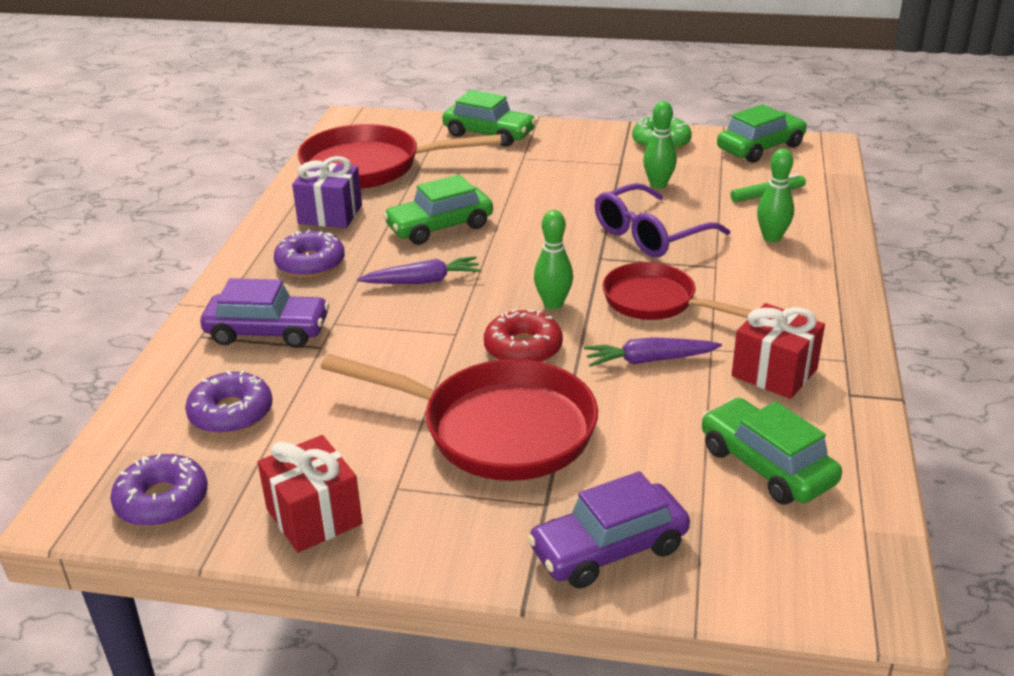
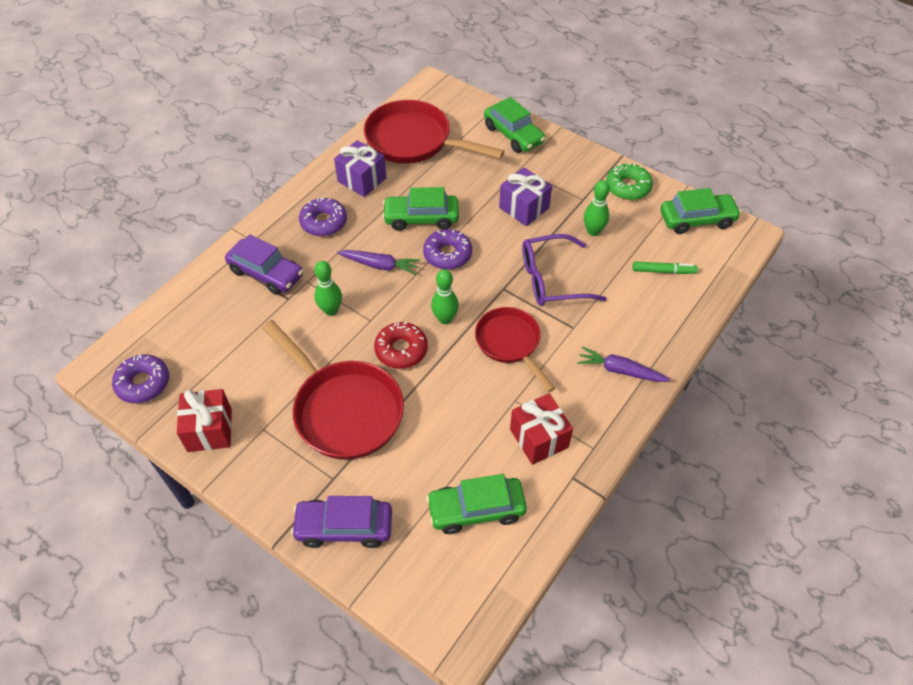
camera: 25 degrees right, 20 degrees up
(231, 413) = (211, 332): purple donut -> purple donut (447, 254)
(559, 187) = (524, 208): none -> purple gift
(649, 360) = (469, 393): purple carrot -> purple carrot (620, 370)
(766, 465) = (476, 510): green car -> green car turned 90 degrees counterclockwise
(772, 238) = (633, 315): green bowling pin -> green bowling pin (331, 310)

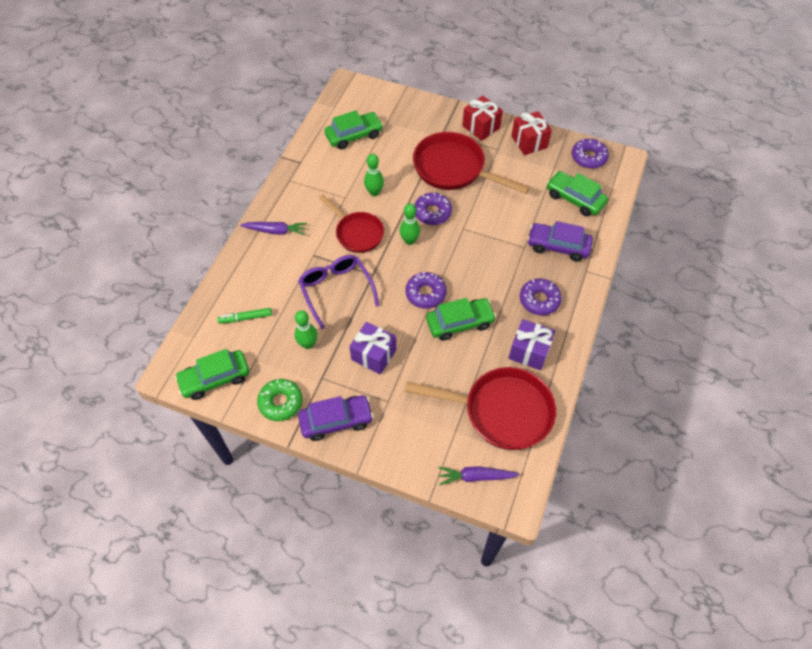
camera: 165 degrees right, 5 degrees up
(331, 310) = (494, 229): green bowling pin -> green bowling pin (374, 192)
(344, 527) = (425, 113): purple car -> purple car (336, 420)
(380, 265) = (475, 272): purple carrot -> purple carrot (475, 477)
(401, 350) = (432, 212): red donut -> purple donut
(513, 134) = (405, 445): green car -> green car (574, 199)
(539, 438) = (325, 178): red gift -> red gift (481, 127)
(552, 279) = (336, 290): purple glasses -> purple glasses turned 90 degrees counterclockwise

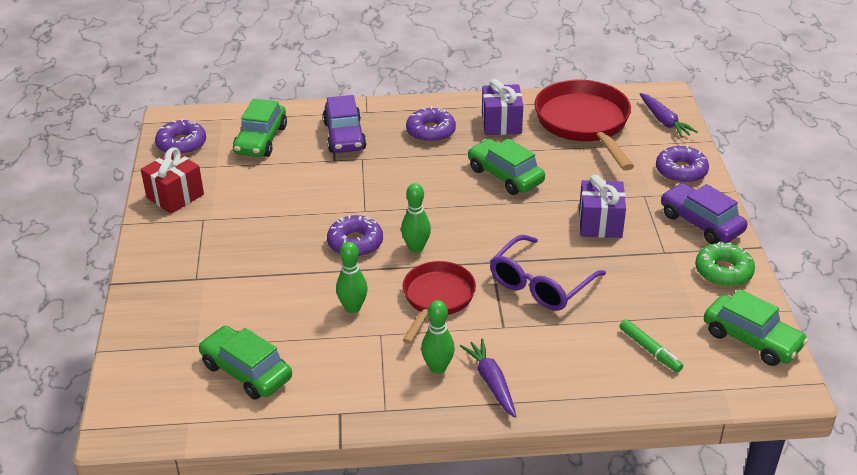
camera: 115 degrees left, 20 degrees down
(308, 344) = (634, 279): green bowling pin -> green bowling pin (438, 368)
(425, 293) = (486, 211): purple donut -> purple donut (681, 171)
(453, 169) = (263, 247): red pan -> none
(481, 127) = (164, 245): red gift -> none

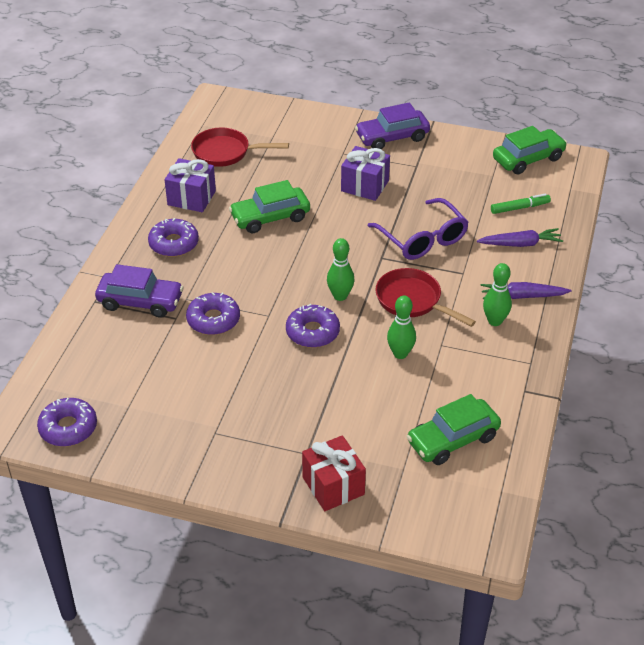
camera: 70 degrees left, 5 degrees up
(175, 196) = (161, 448): red gift -> red gift (333, 486)
(261, 140) = (105, 363): green car -> none
(584, 123) = (225, 152): red pan -> red pan, size x0.63
(664, 121) = (252, 111): purple carrot -> purple carrot (520, 244)
(681, 171) = (323, 125): purple donut -> purple donut (213, 320)
(723, 271) = (452, 146): green donut -> none

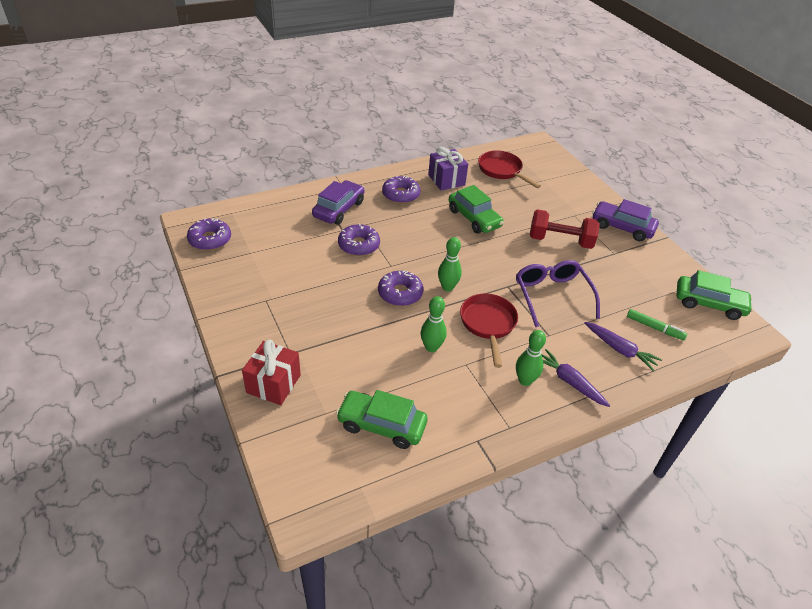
camera: 45 degrees right, 0 degrees up
(140, 301) = (339, 209): purple car -> purple car turned 120 degrees counterclockwise
(270, 217) = (474, 218): green car -> green car turned 150 degrees counterclockwise
(365, 186) = (560, 241): purple gift -> red dumbbell
(422, 239) = (552, 295): purple glasses -> purple glasses turned 150 degrees clockwise

